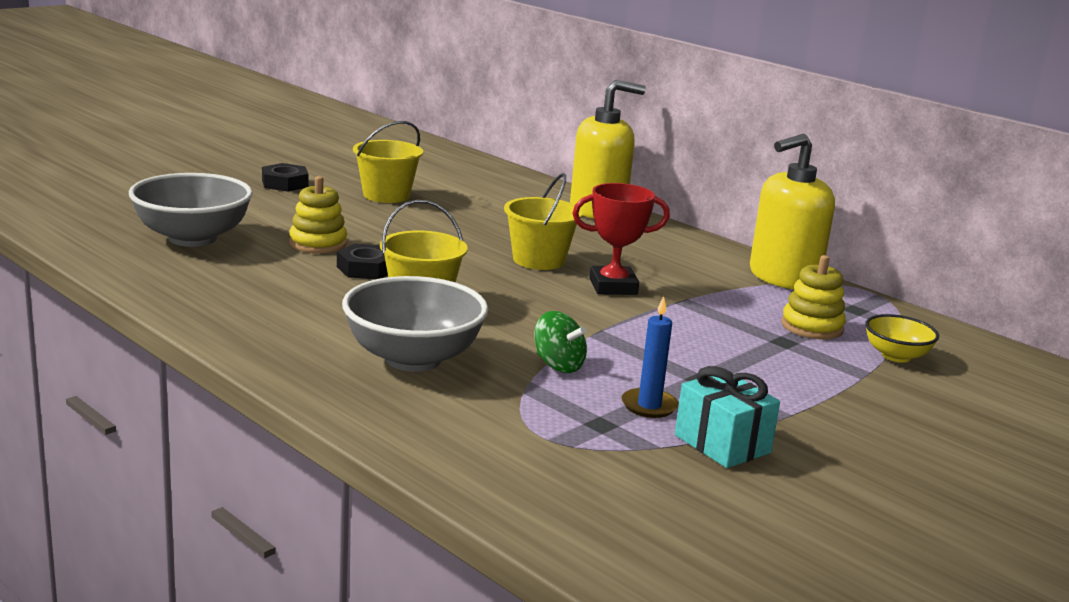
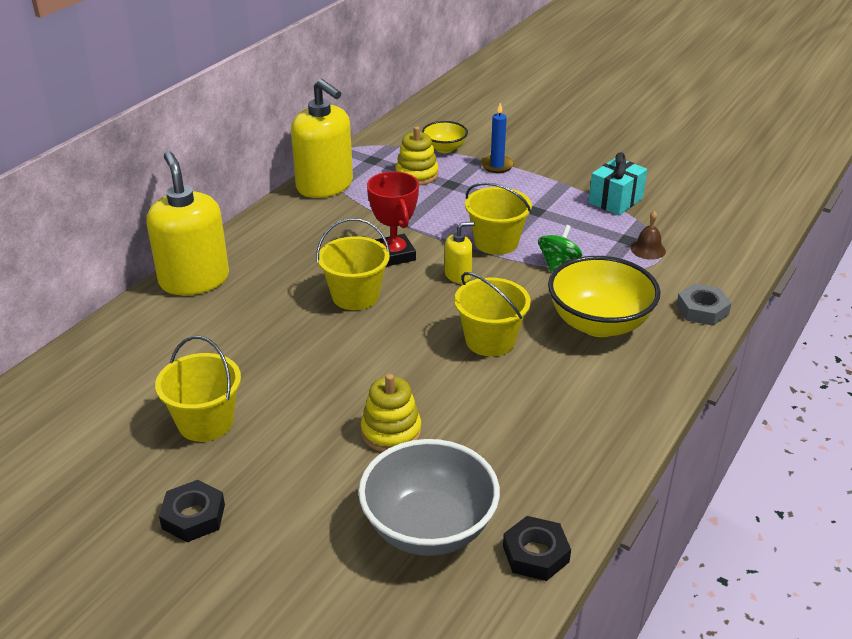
camera: 100 degrees left, 15 degrees up
(366, 269) = (438, 385): black nut -> black nut (535, 554)
(398, 429) = (702, 310): none -> grey nut
(413, 359) = (599, 323): grey bowl -> yellow bowl
(557, 308) = (458, 275): none -> yellow soap dispenser
(568, 432) = (648, 249): none -> brown bell
(622, 340) = (496, 242): none -> yellow bucket
(649, 406) = (588, 226): blue candle -> blue candle (497, 166)

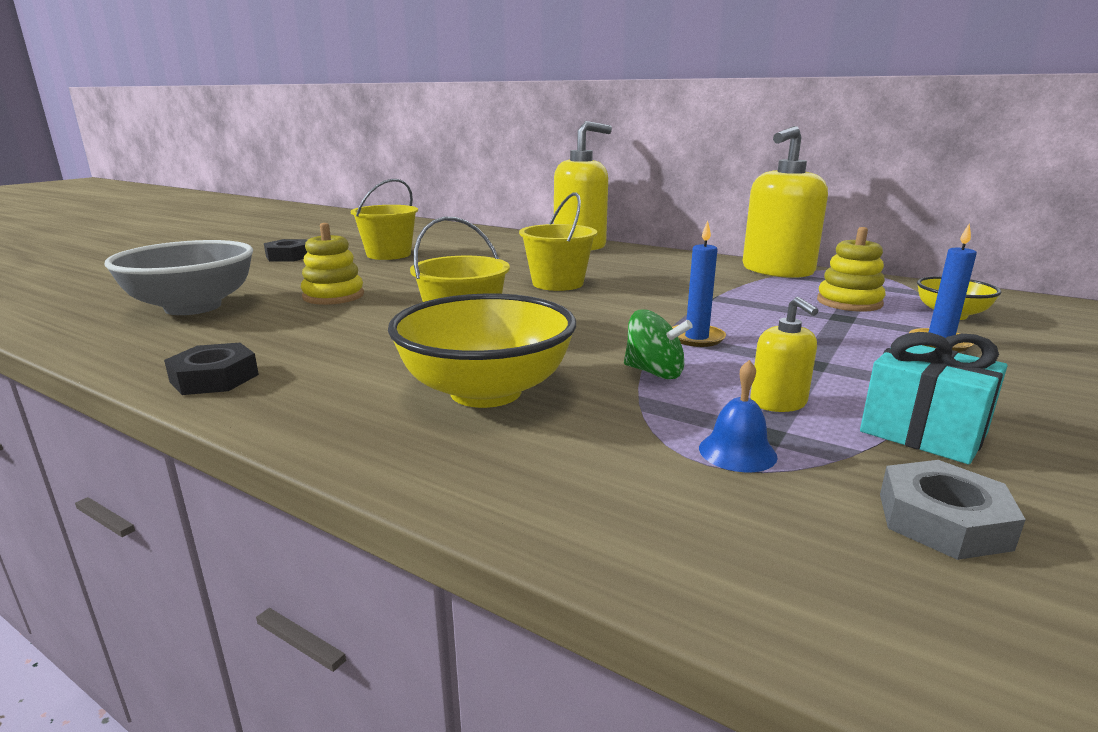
camera: 90 degrees right, 15 degrees down
(394, 255) = (642, 295): red trophy -> none
(458, 275) = (607, 319): yellow soap dispenser -> yellow soap dispenser (778, 403)
(496, 242) = (696, 338): yellow bucket -> blue candle
(535, 554) = (100, 341): black nut -> black nut (214, 378)
(648, 249) = (737, 452): brown bell -> blue bell
(702, 310) = (515, 492): grey nut -> grey nut (942, 520)

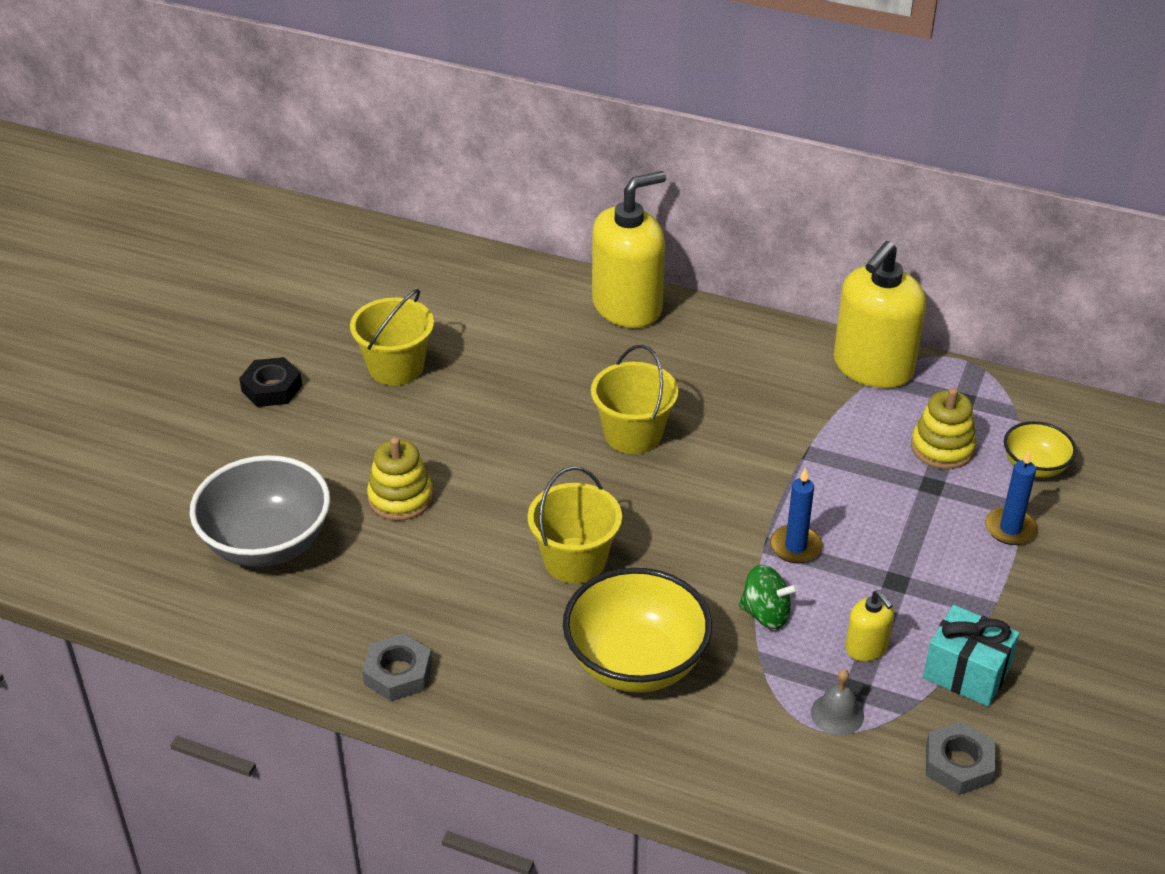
camera: 10 degrees left, 20 degrees up
(214, 378) = (398, 673): black nut -> grey nut
(737, 452) = (837, 714): blue bell -> grey bell

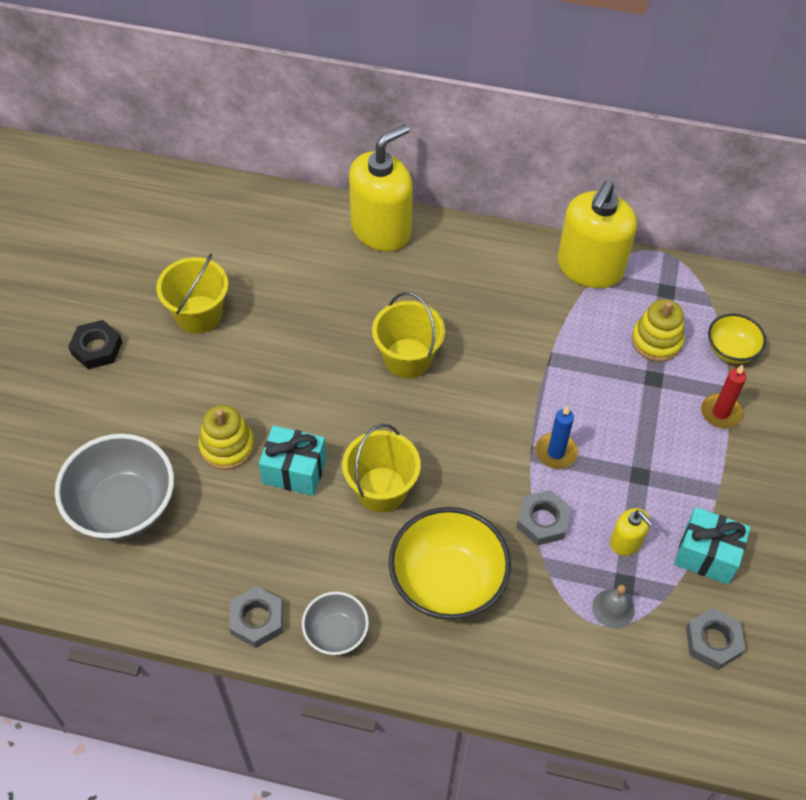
camera: 10 degrees left, 15 degrees up
(474, 530) = (294, 471): none -> turquoise gift
(490, 698) = (336, 633): none -> grey bowl
(766, 614) = (542, 521): green spinning top -> grey nut
(1010, 529) = (720, 413): blue candle -> red candle

